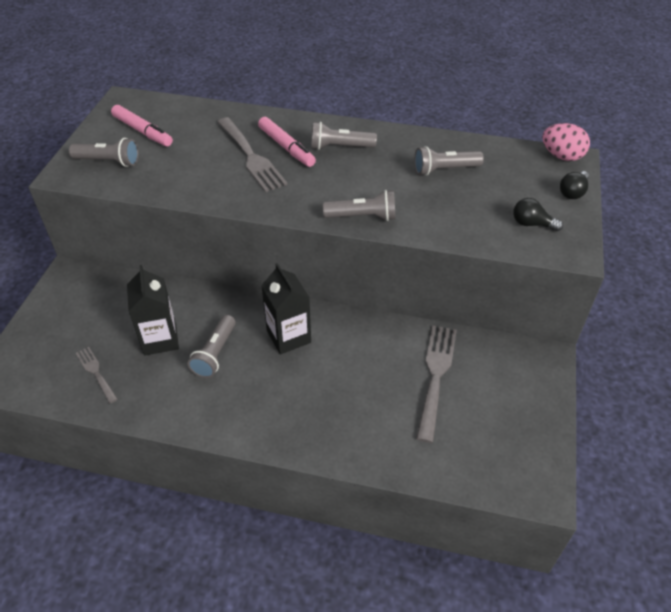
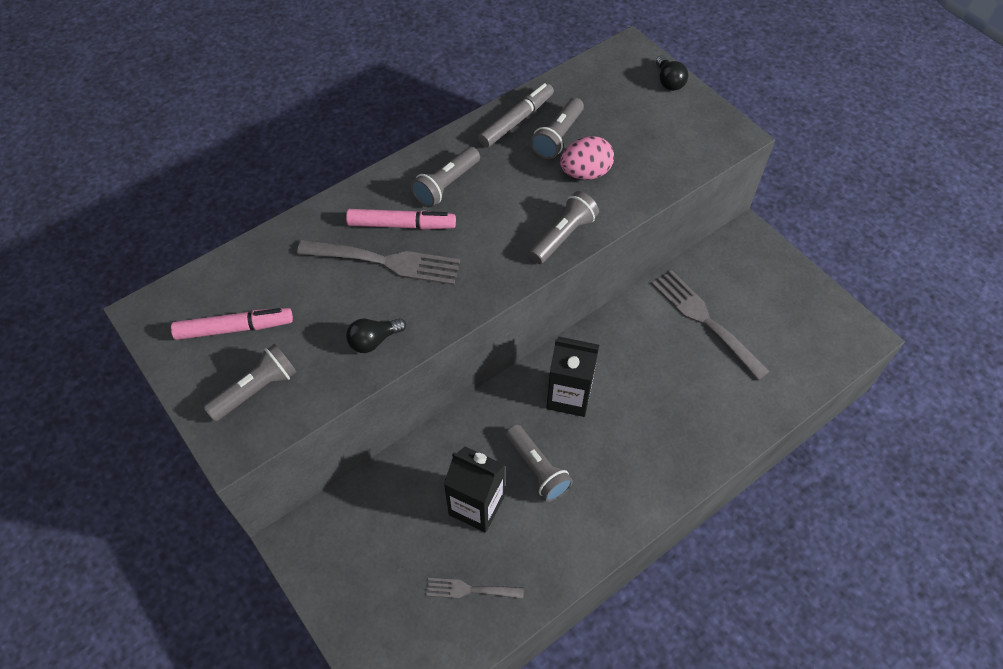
camera: 50 degrees left, 10 degrees up
(432, 146) = (516, 121): none -> grey marker
(532, 224) = (681, 134): black light bulb -> black light bulb (374, 341)
(561, 156) = (619, 53): pink egg -> pink egg (585, 173)

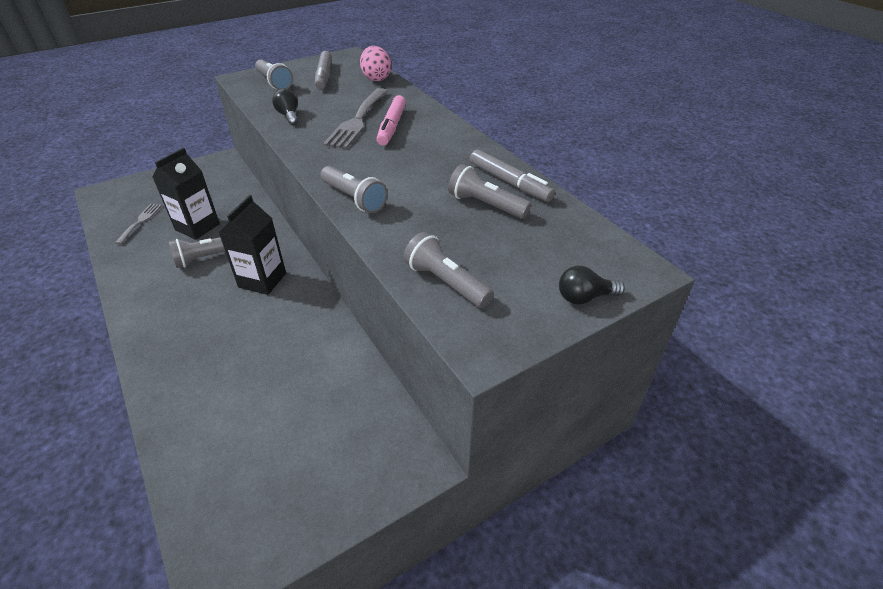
camera: 95 degrees right, 15 degrees down
(234, 328) = (324, 76): pink marker -> grey marker
(446, 185) = (430, 145): grey flashlight -> grey flashlight (445, 282)
(585, 173) = (432, 218): pink egg -> pink egg (376, 78)
(704, 320) = (305, 391): grey fork -> none

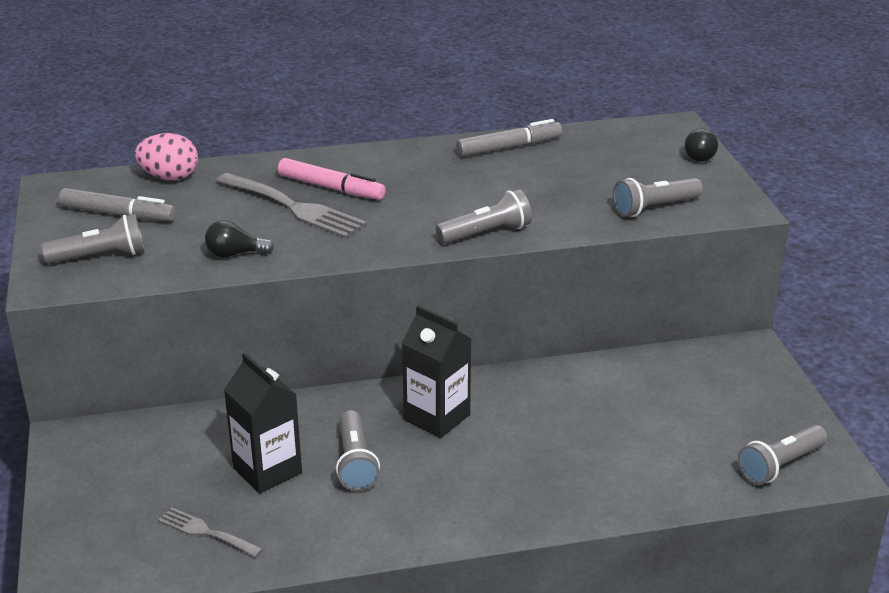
camera: 70 degrees left, 10 degrees down
(485, 205) = (542, 167): grey flashlight -> grey flashlight (780, 466)

